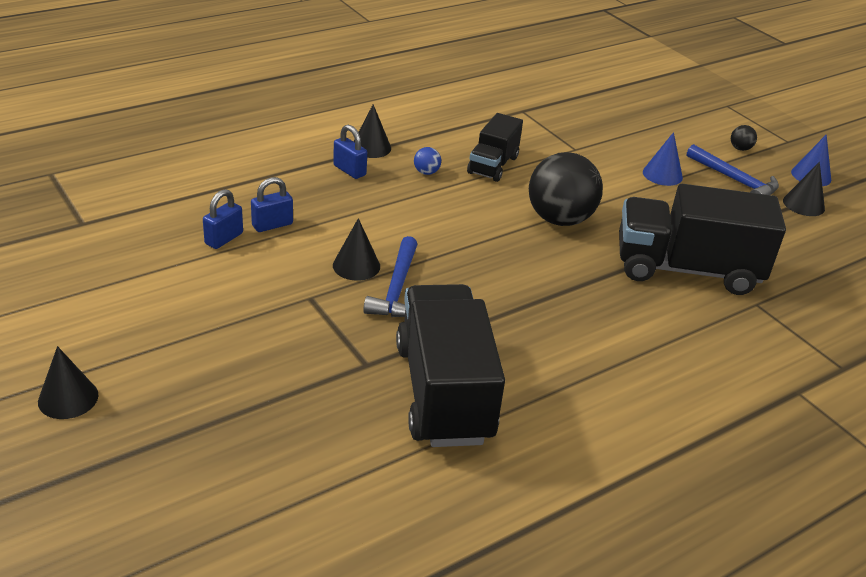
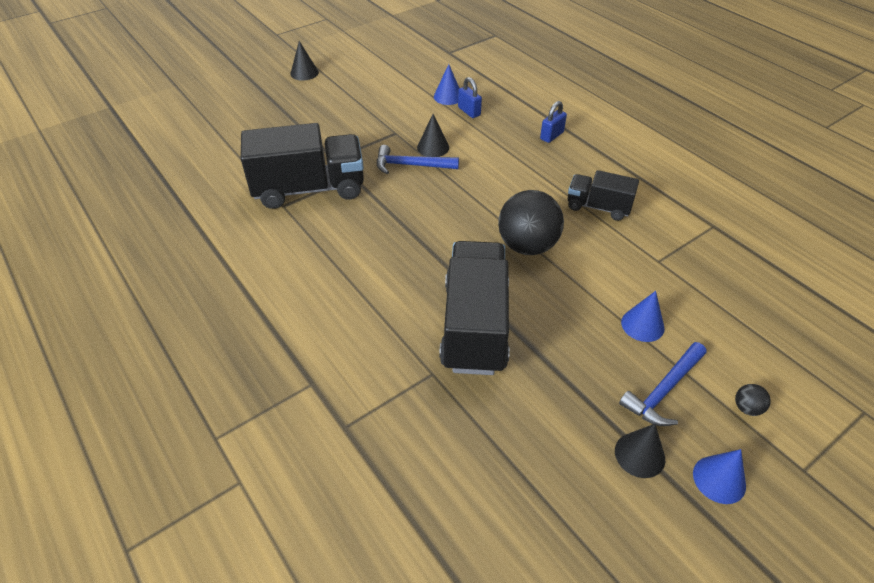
camera: 90 degrees right, 10 degrees up
(224, 239) = (448, 96): blue padlock -> blue cone
(371, 147) = (591, 143): black cone -> none
(426, 172) = (567, 171): blue ball -> none

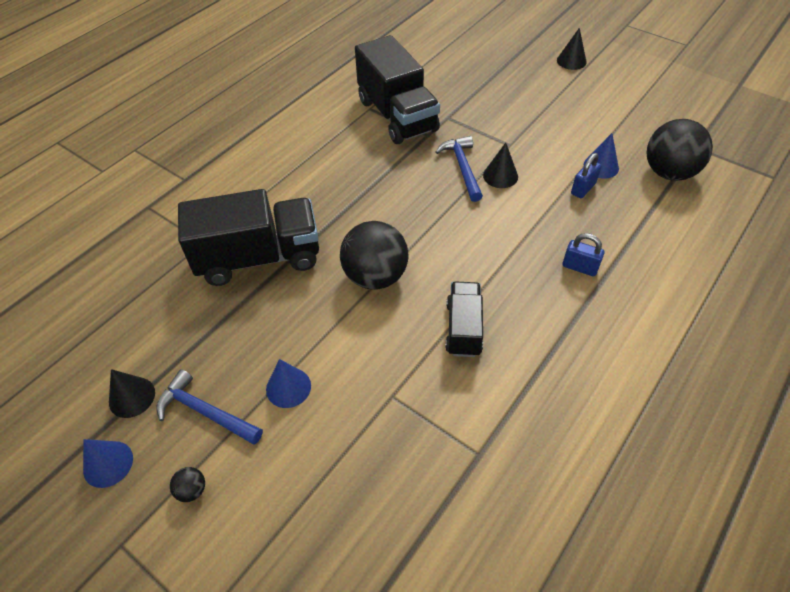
camera: 75 degrees right, 5 degrees up
(470, 71) = (668, 172): none -> black ball

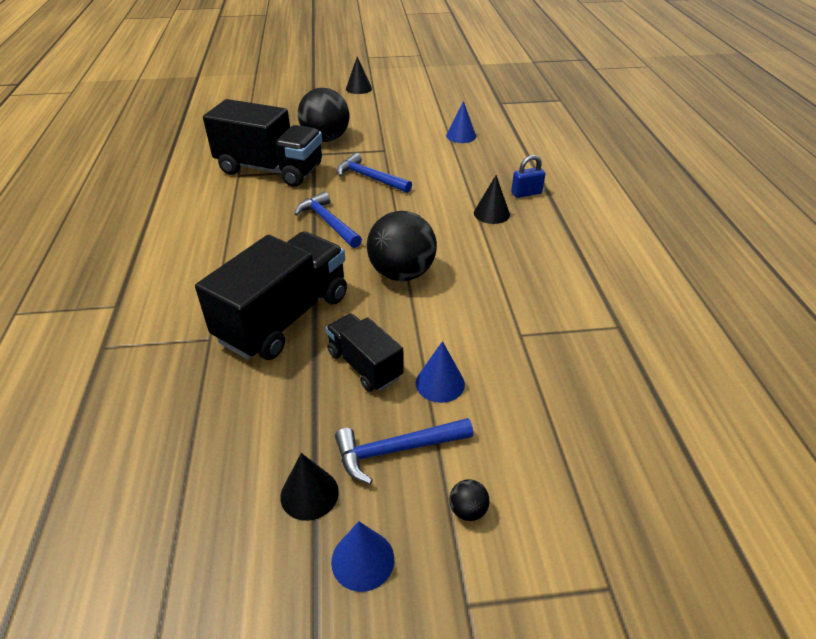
camera: 45 degrees left, 10 degrees down
(380, 193) = (328, 222): none -> blue hammer
(463, 328) = (507, 266): black truck -> black truck (364, 365)
(500, 176) = (404, 170): black cone -> black cone (491, 213)
(583, 189) = (467, 152): blue padlock -> none
(668, 172) = (504, 121): black ball -> black ball (326, 139)

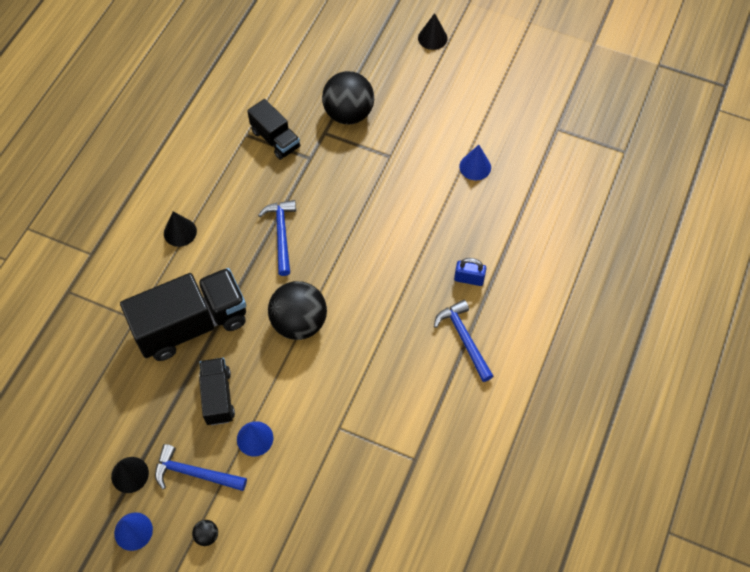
camera: 30 degrees right, 20 degrees up
(270, 169) = (275, 139): black truck -> black truck, size x0.55
(370, 178) = (351, 191): blue hammer -> blue hammer (464, 339)
(491, 213) = (418, 289): black cone -> black cone (180, 232)

